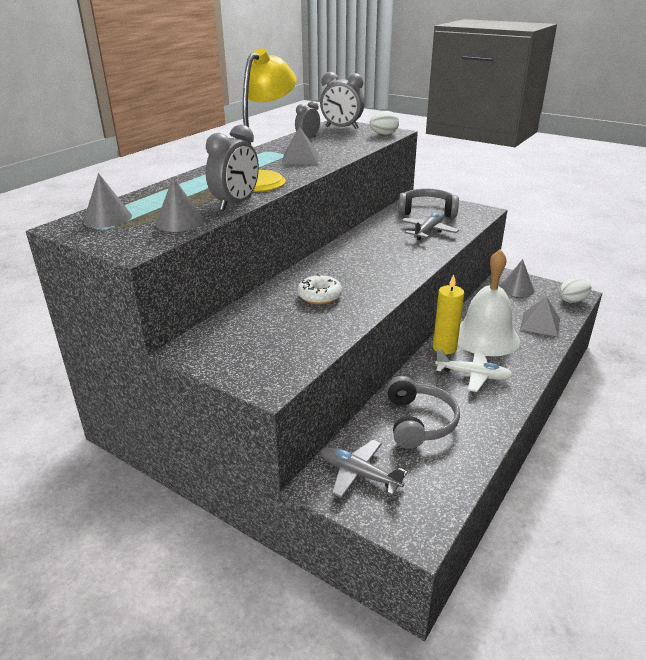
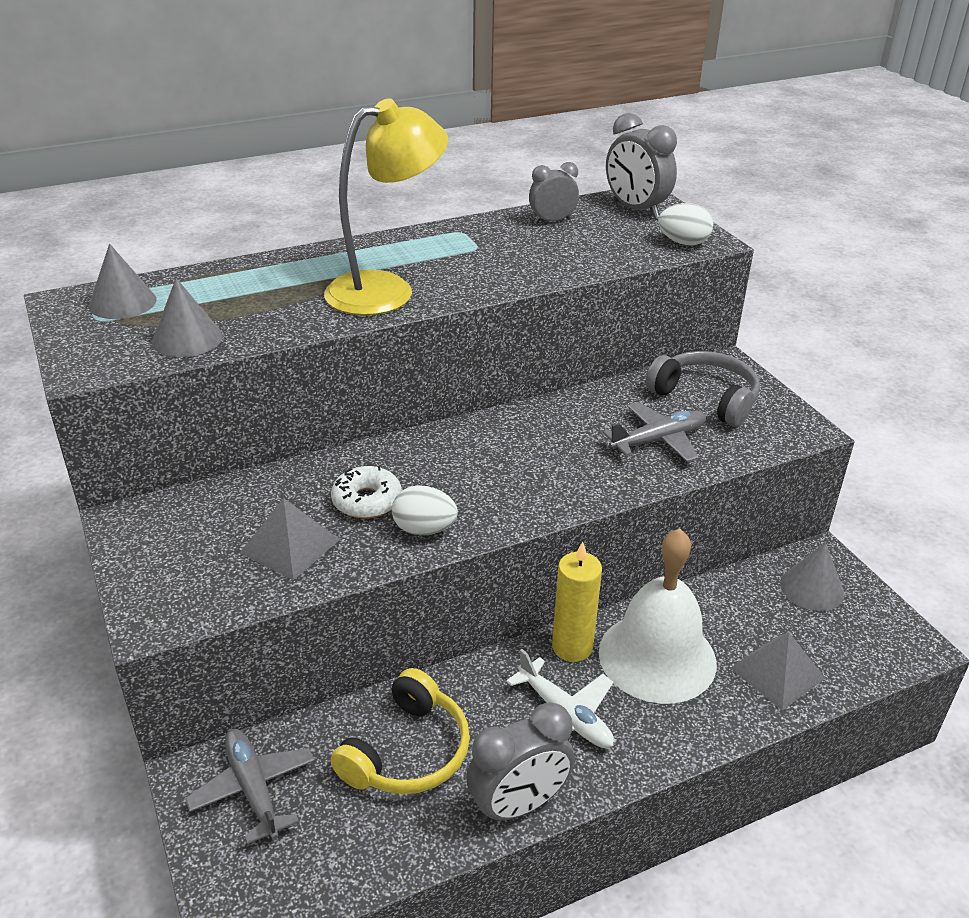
camera: 30 degrees right, 5 degrees up
(236, 204) = (291, 327): grey clock -> grey clock (518, 805)
(300, 159) = (486, 262): grey pyramid -> grey pyramid (290, 546)
(419, 422) = (407, 752): grey headphones -> yellow headphones
(572, 300) = (889, 653): white egg -> white egg (424, 529)

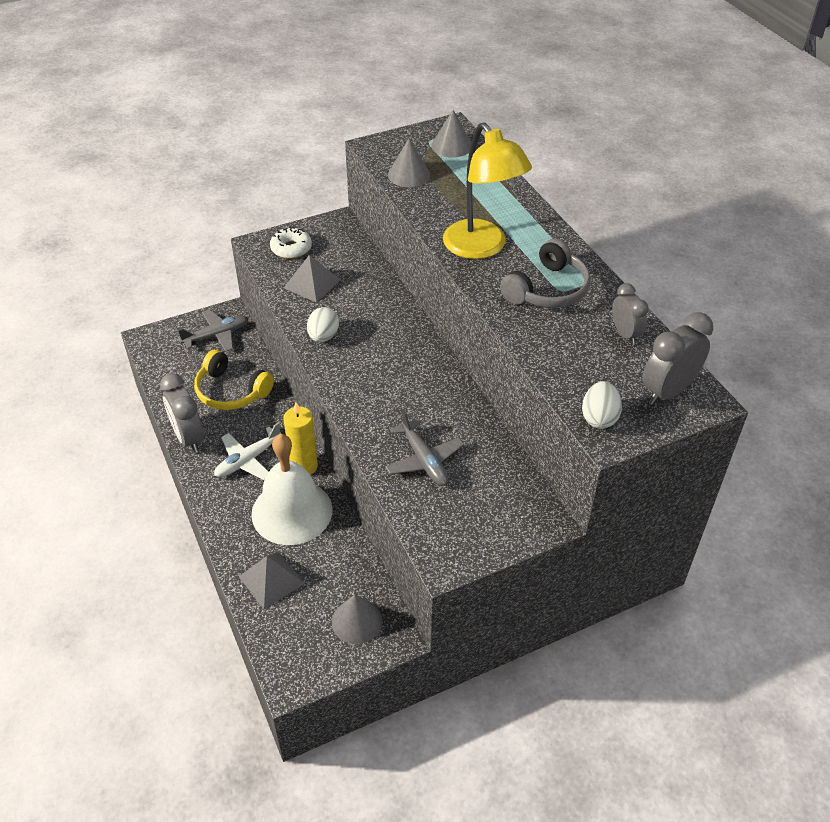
camera: 90 degrees right, 10 degrees up
(367, 501) = (352, 311): white donut -> white donut (291, 248)
(706, 398) = (488, 498): grey headphones -> grey headphones (547, 289)

